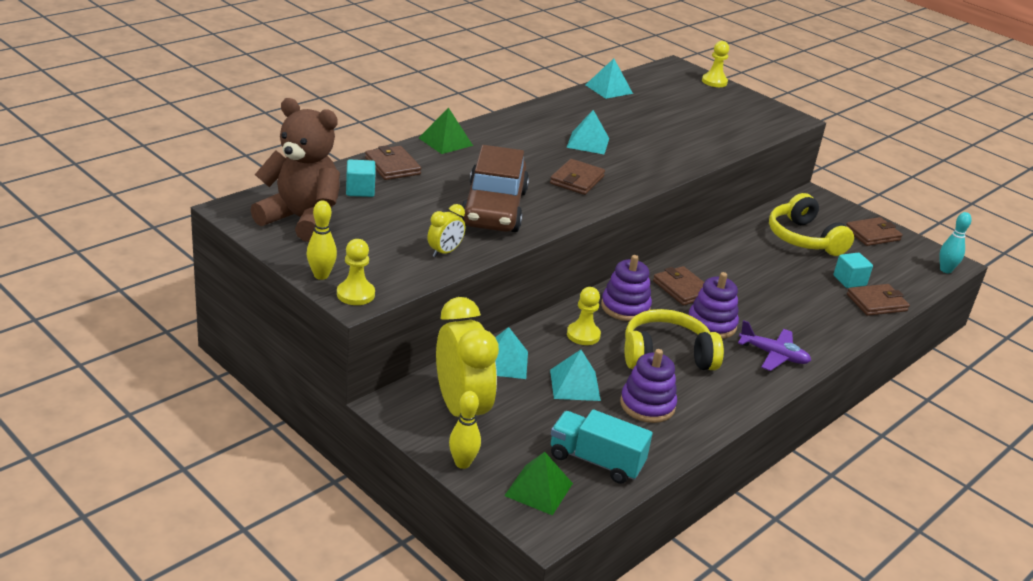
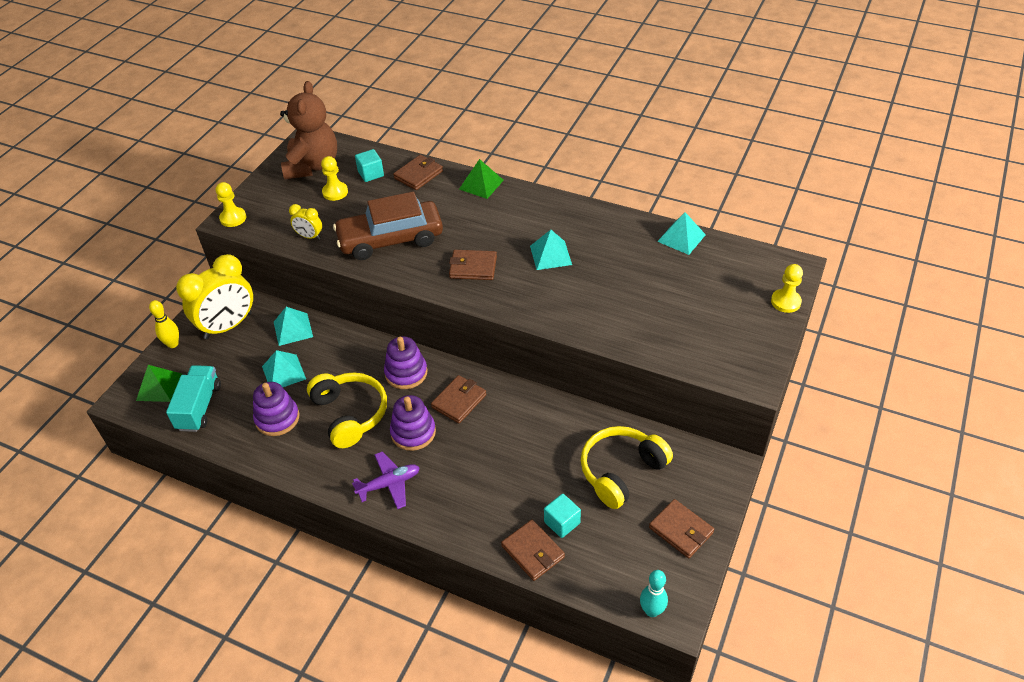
camera: 75 degrees right, 15 degrees up
(321, 275) = (248, 197): yellow bowling pin -> none
(583, 335) = (351, 359): yellow pawn -> yellow pawn (335, 192)
(773, 355) = (389, 484): purple plane -> purple plane turned 120 degrees counterclockwise

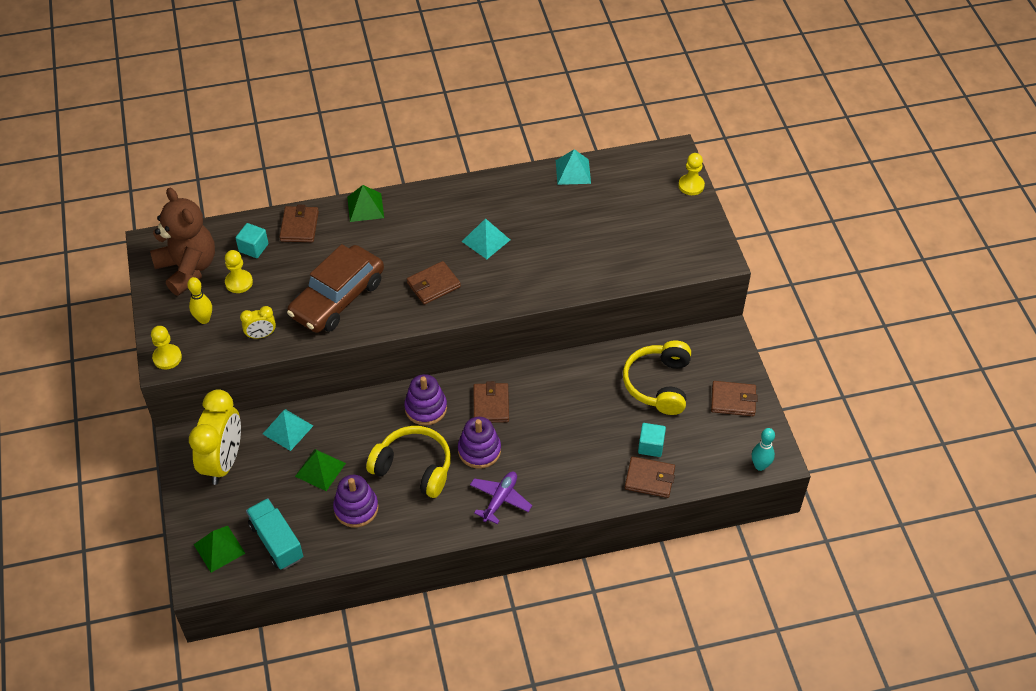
camera: 40 degrees left, 5 degrees up
(173, 344) = (188, 507): yellow bowling pin -> yellow bowling pin (204, 319)
(284, 372) = (320, 469): turquoise pyramid -> green pyramid

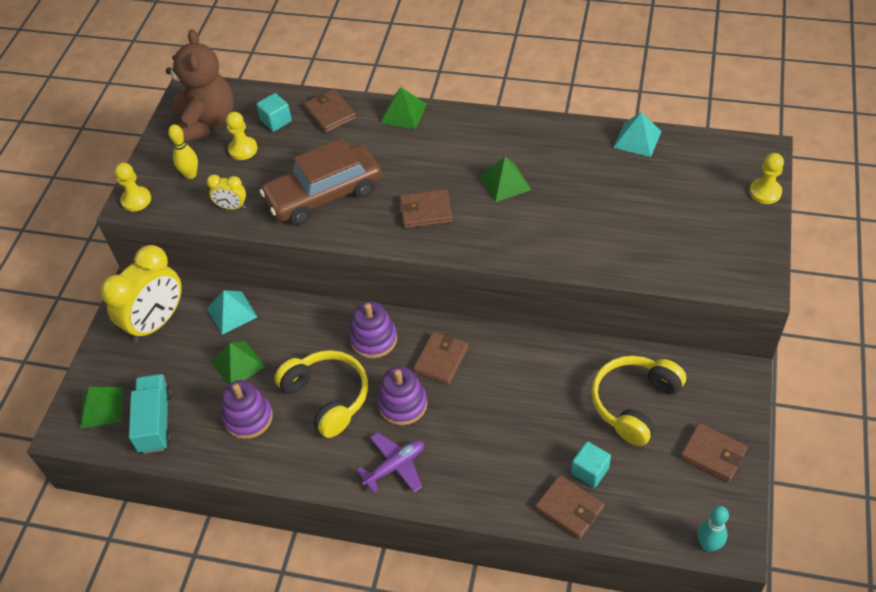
camera: 30 degrees right, 0 degrees up
(299, 226) = (330, 113): brown wallet -> brown wallet turned 60 degrees counterclockwise
(486, 240) = (505, 182): turquoise pyramid -> green pyramid

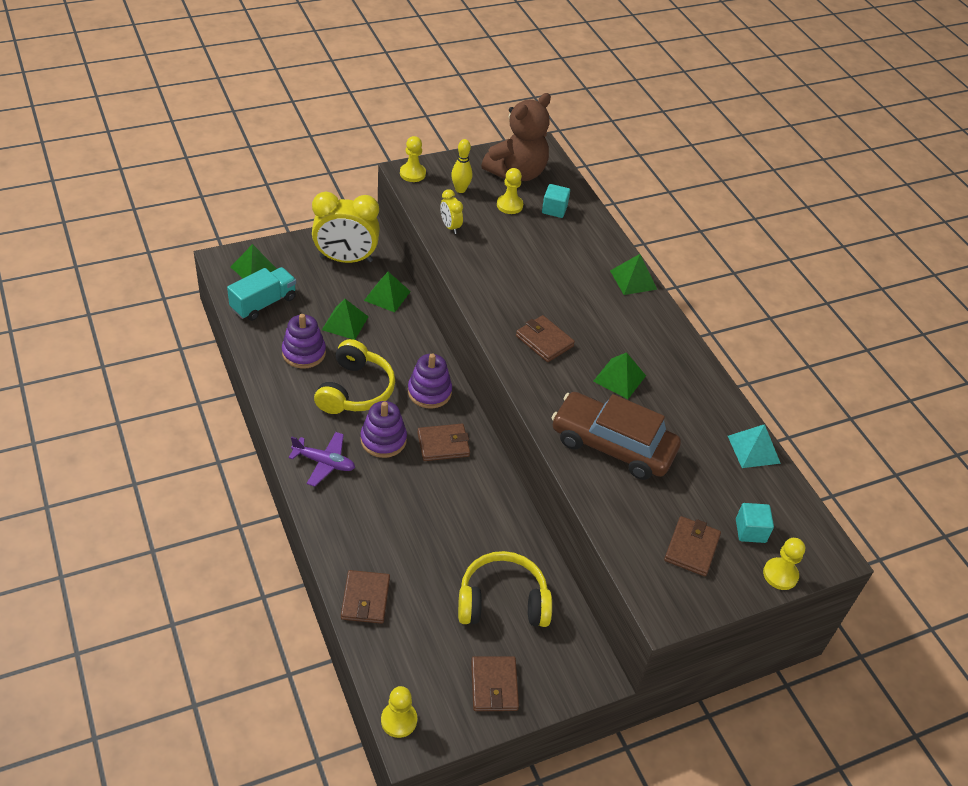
camera: 45 degrees right, 5 degrees down
(232, 312) = (387, 295): turquoise pyramid -> green pyramid
(324, 194) = (507, 272): brown car -> brown car (612, 445)
(330, 113) = (591, 236): brown wallet -> brown wallet (691, 548)
(590, 471) = (411, 598): turquoise cube -> turquoise cube (750, 531)
(708, 545) = (399, 720): turquoise bowling pin -> yellow pawn

